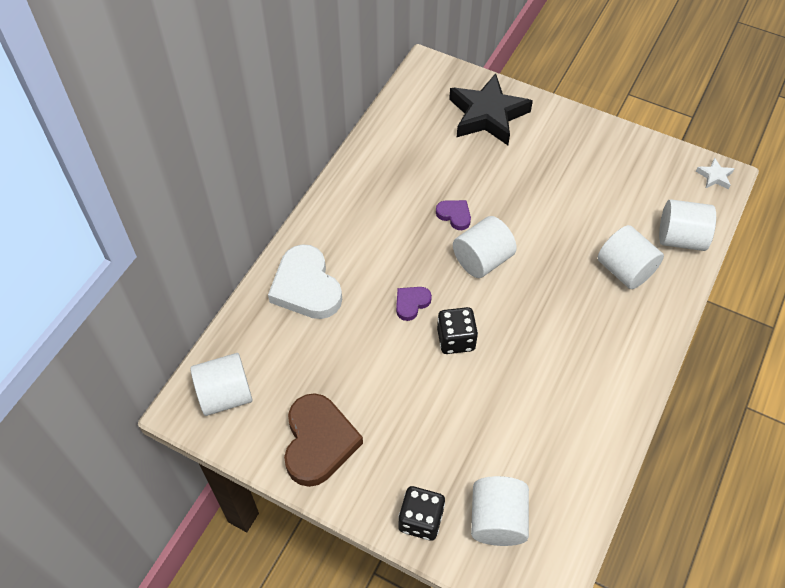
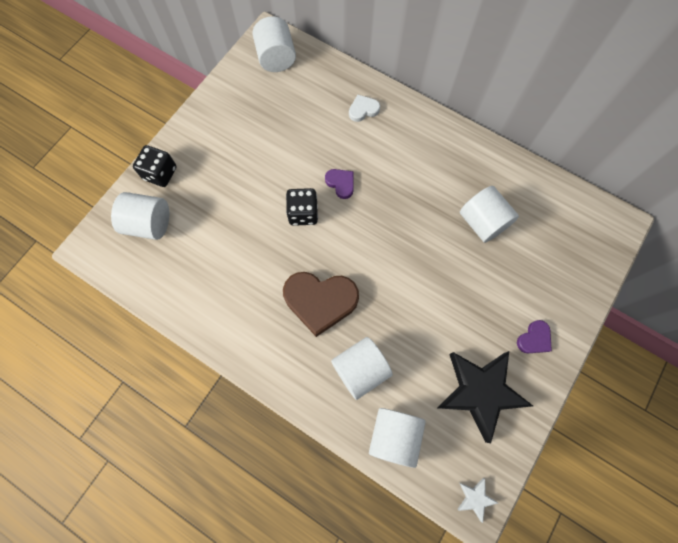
camera: 95 degrees right, 15 degrees up
(306, 287) = (363, 110): white heart -> white heart, size x0.49
(319, 442) = (230, 113): brown heart -> brown heart (320, 301)
(454, 215) = (430, 227): purple heart -> purple heart (534, 339)
(482, 260) = (380, 244): white cylinder -> white cylinder (482, 222)
(487, 115) = (555, 272): black star -> black star (480, 392)

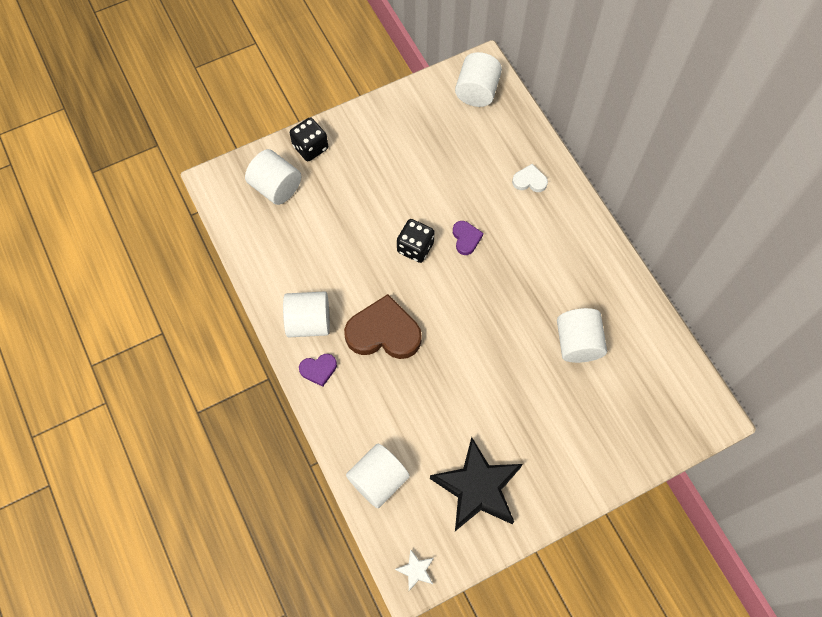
camera: 30 degrees right, 5 degrees down
(320, 301) = (383, 332): brown heart -> brown heart turned 150 degrees clockwise
(360, 370) = (383, 409): white cylinder -> white cylinder (309, 322)
(534, 339) = (558, 471): purple heart -> purple heart (318, 370)

